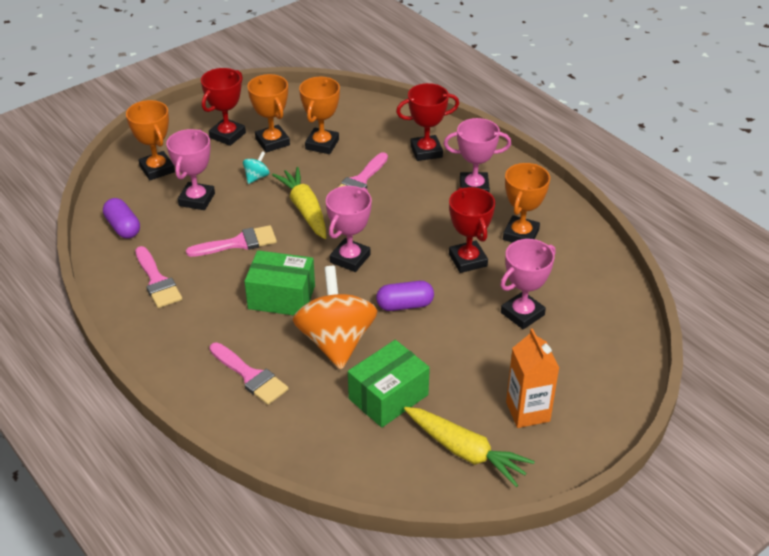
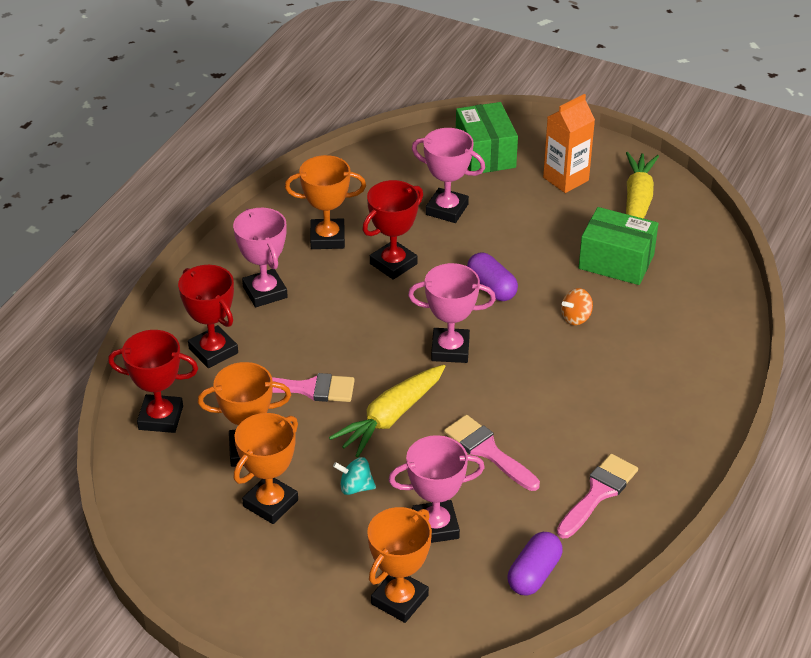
camera: 115 degrees left, 0 degrees up
(227, 135) = (280, 558): red trophy -> red trophy (161, 418)
(250, 376) = (667, 359): pink brush -> none
(281, 297) = (546, 380): green box -> green box (485, 154)
(336, 341) = (576, 318): orange spinning top -> orange spinning top, size x0.41

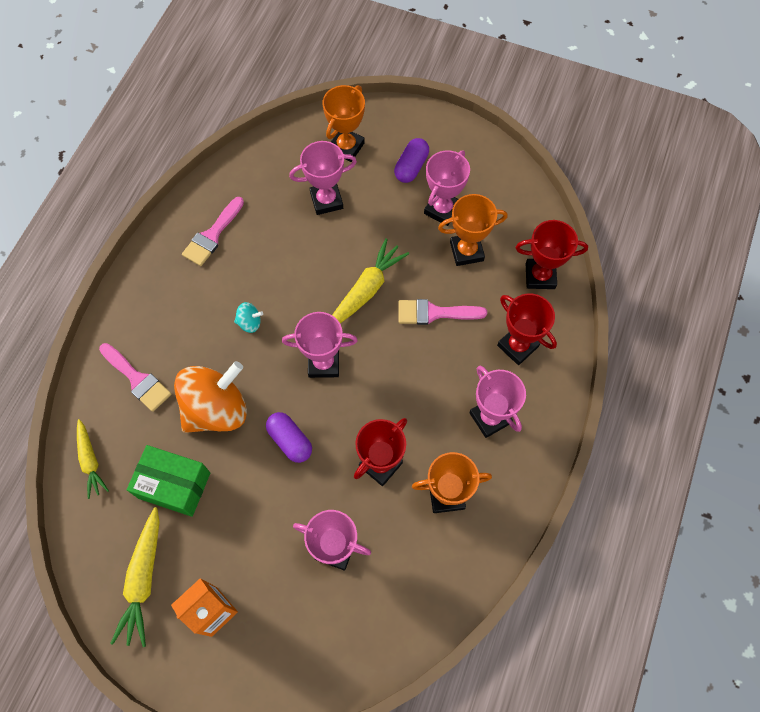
camera: 175 degrees right, 25 degrees up
(270, 503) = (442, 210): orange trophy -> pink trophy
(355, 487) = (385, 227): turquoise spinning top -> turquoise spinning top (250, 322)
(485, 154) = (298, 649): green box -> none
(488, 451) = (291, 265): pink brush -> pink brush (137, 379)
(534, 574) = (260, 171): purple capsule -> purple capsule (411, 167)
(576, 318) = (216, 409): orange spinning top -> orange spinning top, size x2.45
(711, 285) = (90, 461): none -> yellow carrot

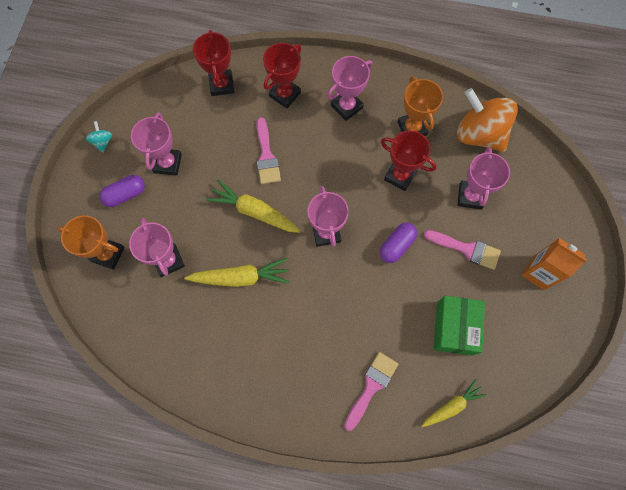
camera: 100 degrees left, 5 degrees up
(143, 580) = (532, 332): yellow carrot -> yellow carrot (241, 277)
(212, 235) = (217, 357): pink brush -> pink brush (466, 249)
(216, 409) = (383, 310): orange spinning top -> orange spinning top (479, 134)
(250, 322) = (300, 301): turquoise spinning top -> turquoise spinning top (103, 141)
(411, 167) = (125, 194): purple capsule -> purple capsule turned 45 degrees counterclockwise
(442, 210) = (168, 163): pink trophy -> pink trophy turned 75 degrees clockwise
(466, 251) = (206, 140): orange trophy -> none

